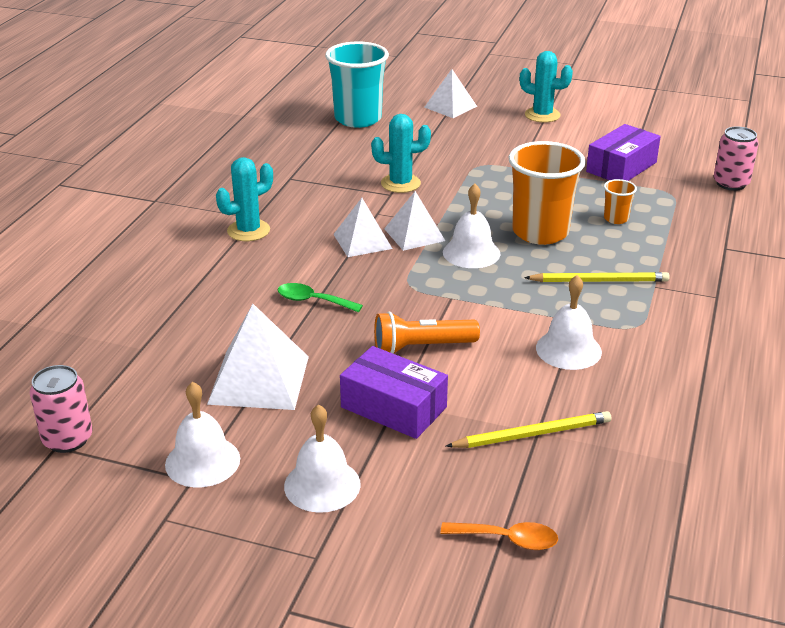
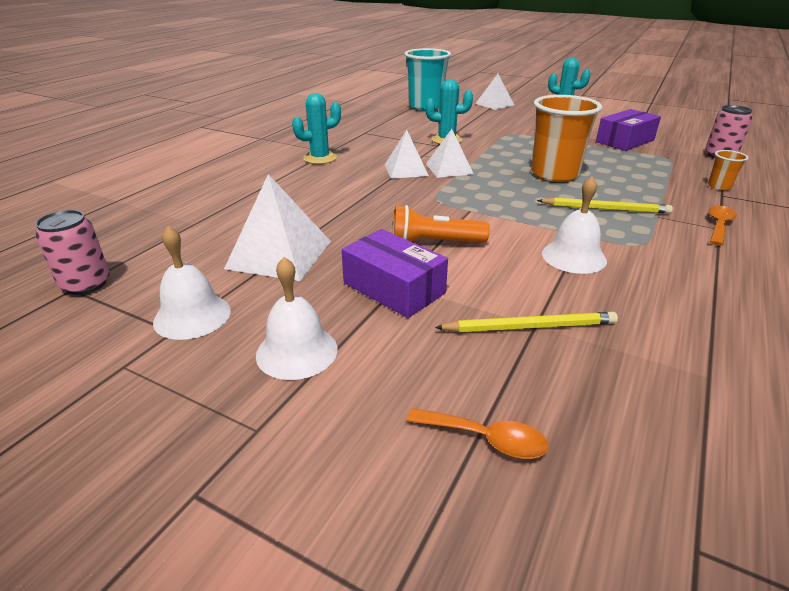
camera: 10 degrees right, 0 degrees up
(313, 301) = (351, 203): green spoon -> none
(471, 252) = (493, 182): white bell -> none
(616, 218) = (620, 170): orange cup -> orange cup (719, 186)
(716, 293) = (719, 225): none -> orange spoon

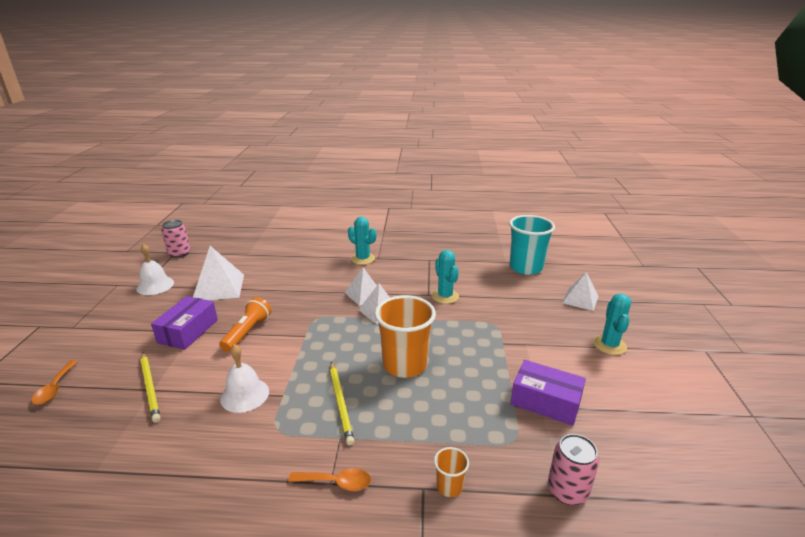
camera: 65 degrees right, 5 degrees down
(297, 351) = (126, 320): white bell -> none
(434, 243) = (247, 332): orange flashlight -> orange flashlight turned 45 degrees clockwise

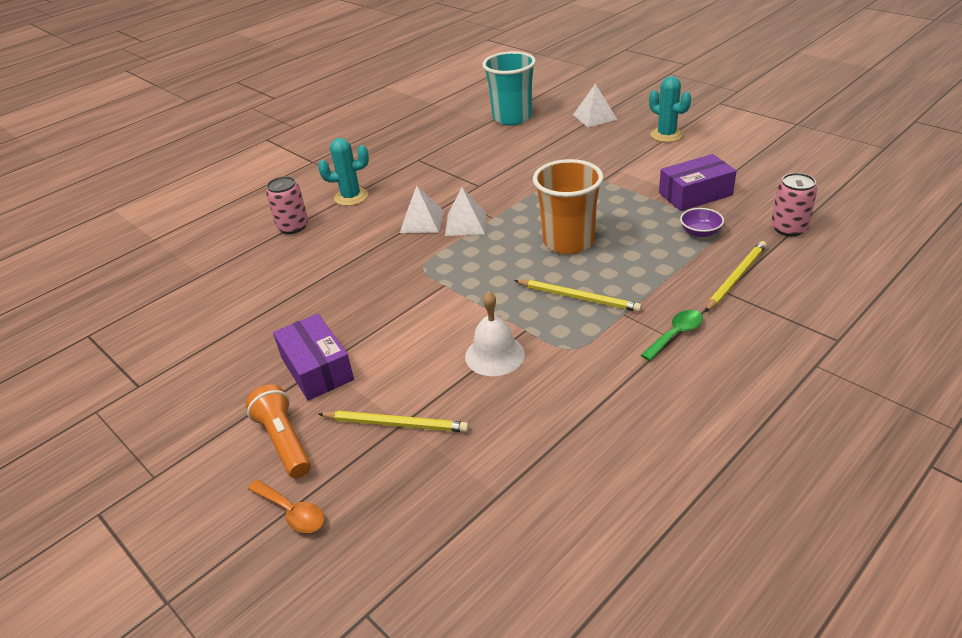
camera: 45 degrees left, 10 degrees up
(155, 285) = (157, 374): white bell -> none
(179, 253) = (98, 332): pink can -> pink can (293, 226)
(219, 287) = (250, 319): white pyramid -> none
(247, 332) = (383, 323): orange flashlight -> orange flashlight (283, 441)
(336, 482) = (676, 334): orange spoon -> green spoon
(445, 296) = (495, 178): turquoise cactus -> none
(449, 486) = (736, 278): orange cup -> yellow pencil
(493, 431) = (700, 232): none -> purple bowl

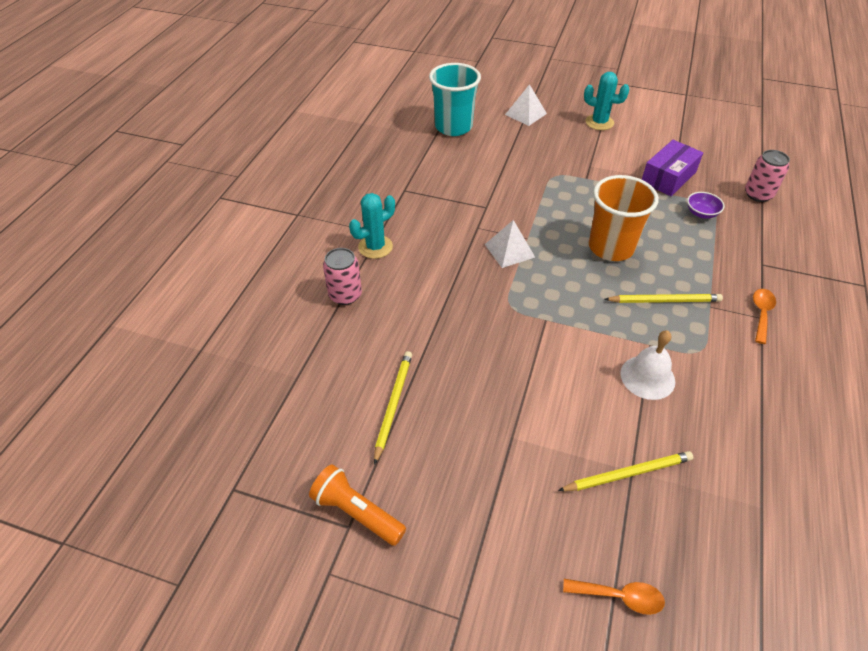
camera: 30 degrees left, 10 degrees up
(283, 441) = (548, 529): orange flashlight -> orange flashlight (356, 512)
(317, 368) = (510, 443): purple box -> none
(422, 221) = (468, 258): white pyramid -> none
(676, 334) = (761, 313): green spoon -> orange spoon
(736, 278) = (759, 250): yellow pencil -> yellow pencil (393, 405)

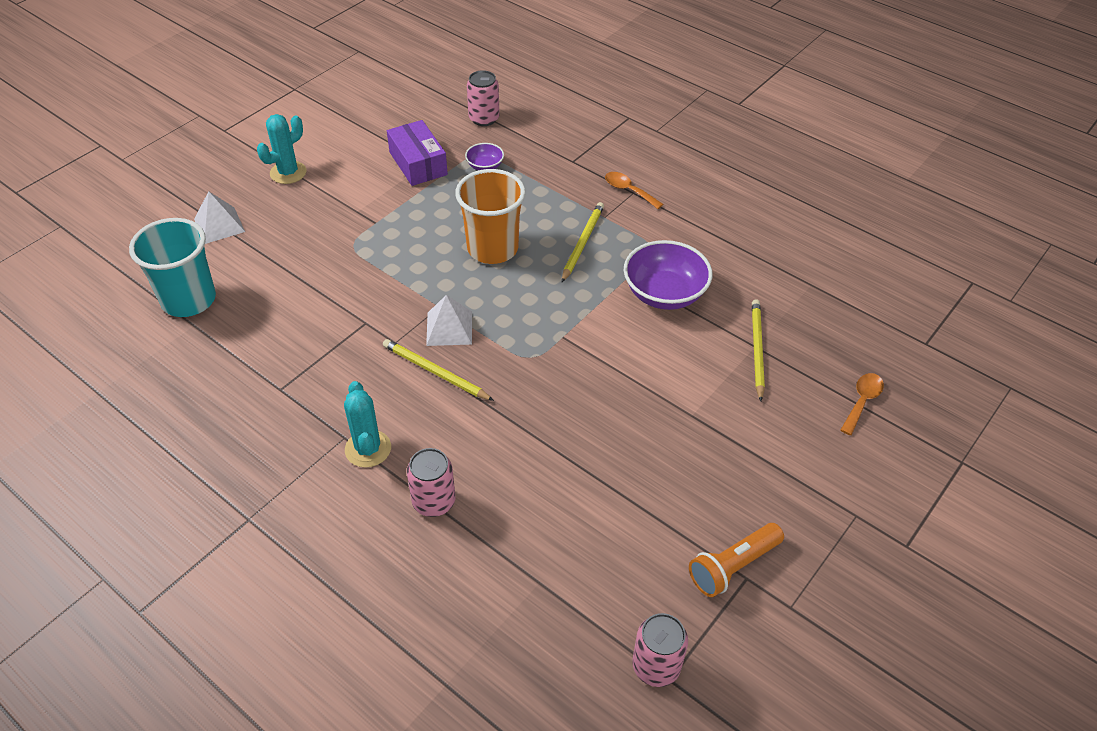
camera: 70 degrees left, 0 degrees up
(242, 476) = (656, 666): none -> pink can
(393, 405) = (617, 499): yellow pencil -> yellow pencil (435, 372)
(647, 377) = (664, 293): white bell -> purple bowl

